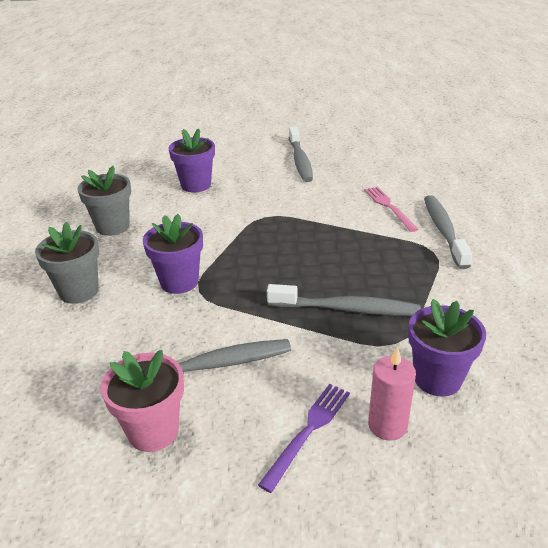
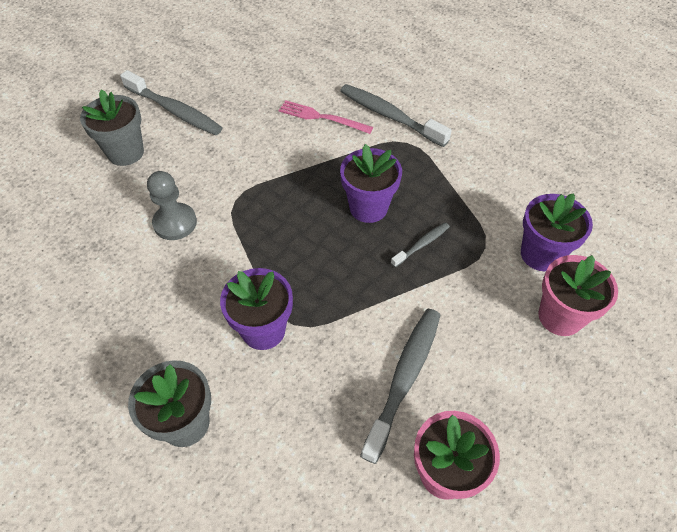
camera: 50 degrees left, 20 degrees up
(112, 226) = (98, 326): grey flower pot -> grey flower pot (126, 152)
(196, 185) = (111, 210): purple flower pot -> purple flower pot (368, 208)
(217, 208) = (175, 223): none -> grey pawn
(308, 432) = (529, 367): purple fork -> none
(347, 309) = (422, 244): grey toothbrush -> grey toothbrush, size x0.51
(387, 425) = (560, 316): pink candle -> pink flower pot

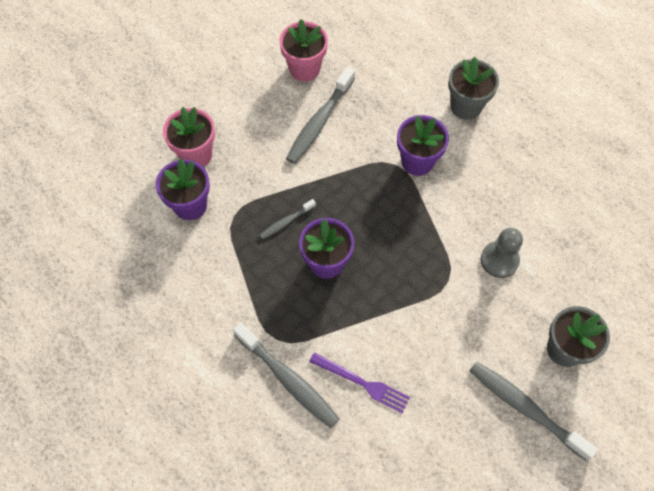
camera: 175 degrees left, 10 degrees up
(322, 117) = (362, 383): pink fork -> purple fork

